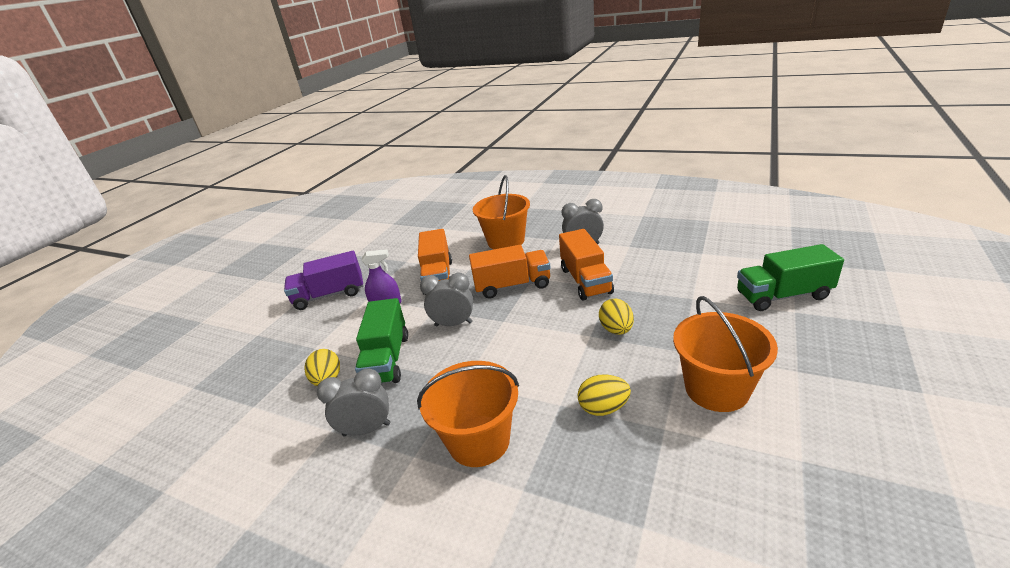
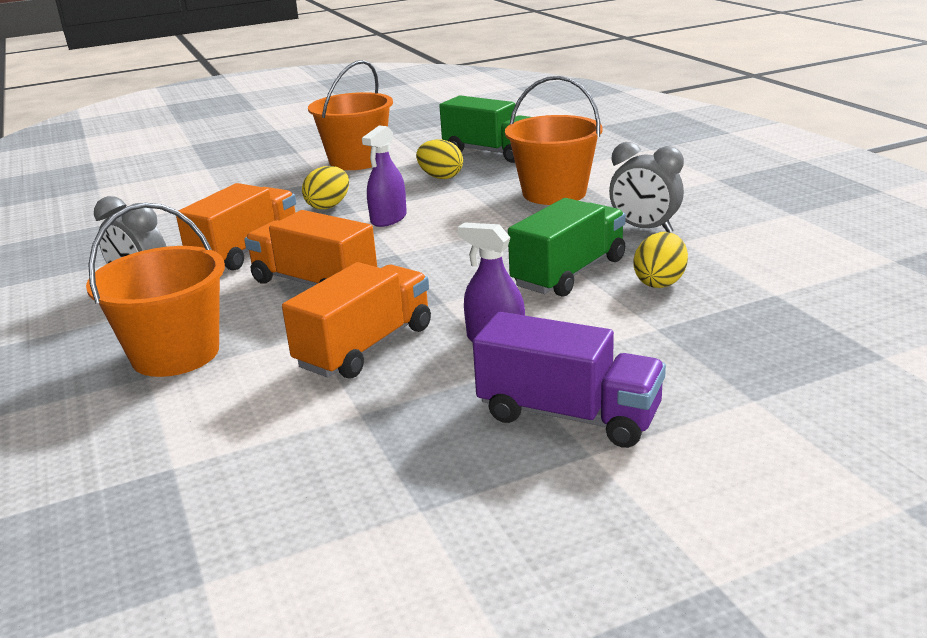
camera: 140 degrees left, 5 degrees down
(453, 324) = (449, 274): grey clock -> none
(556, 341) = (388, 219): none -> purple spray bottle
(782, 295) = (180, 176): green truck -> green truck (491, 152)

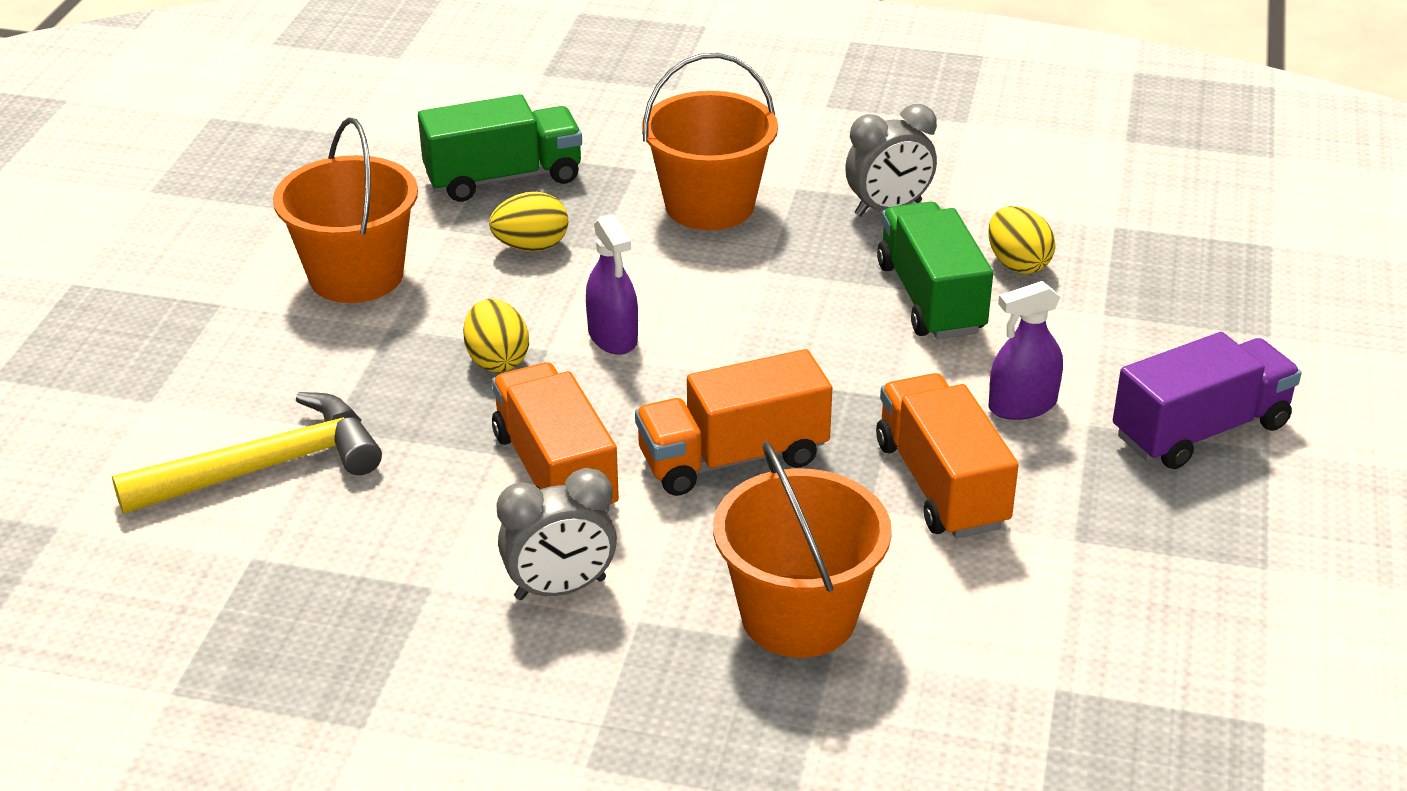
camera: 55 degrees left, 10 degrees up
(180, 201) = (266, 467): none -> yellow hammer

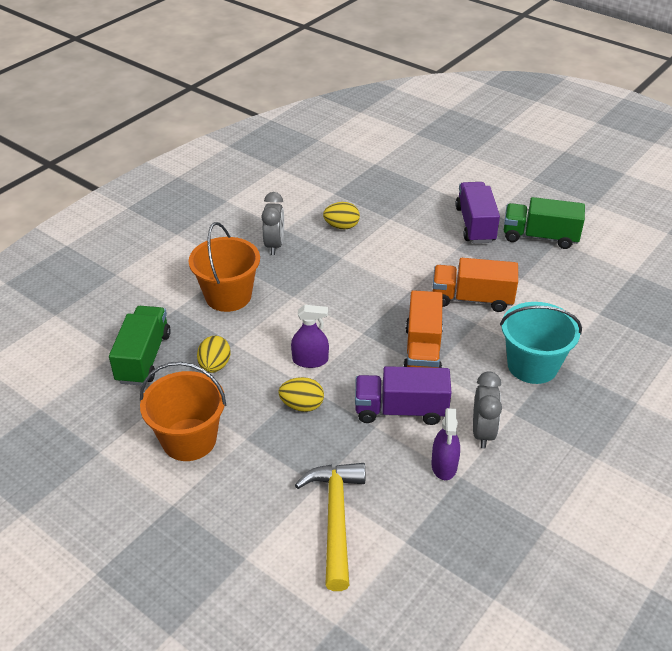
camera: 65 degrees left, 5 degrees up
(555, 472) = (400, 410): orange truck -> purple truck
(798, 616) = (532, 365): orange bucket -> turquoise bucket
(930, 298) = (348, 257): green truck -> green truck (540, 237)
(1022, 405) = (435, 260): purple spray bottle -> purple spray bottle (444, 465)

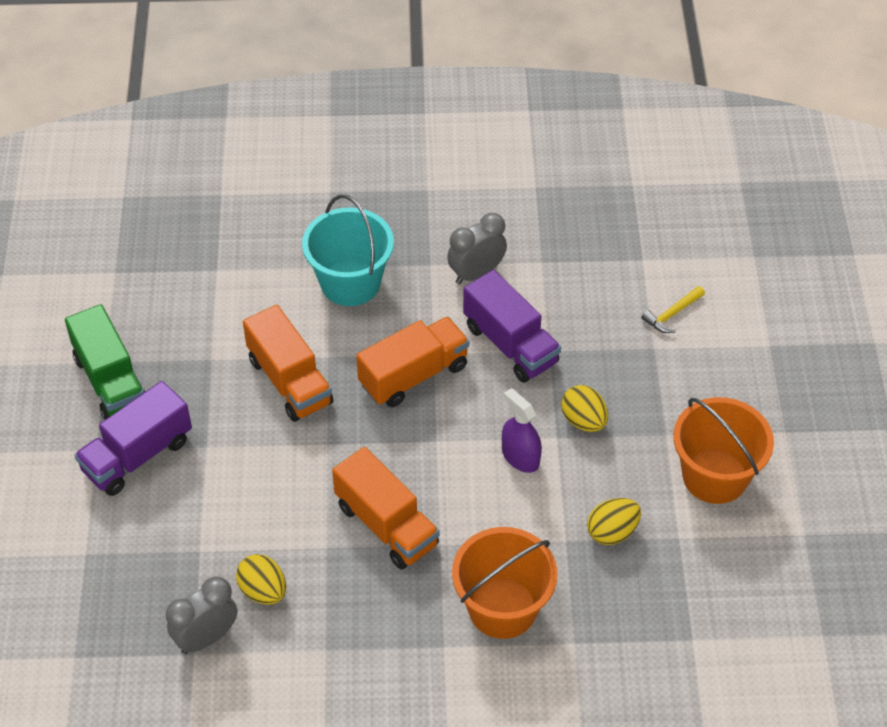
camera: 130 degrees left, 10 degrees up
(144, 358) = (669, 606): green truck -> none
(274, 245) = (368, 635): grey clock -> grey clock (206, 638)
(329, 284) = (386, 525): none -> orange truck
(335, 518) = (672, 314): yellow hammer -> yellow hammer, size x0.48
(444, 465) = (541, 278): purple spray bottle -> none

